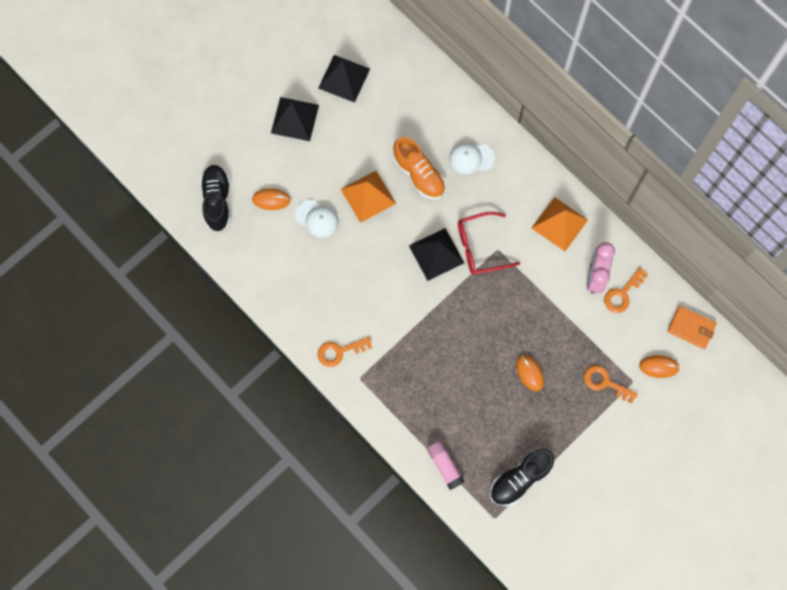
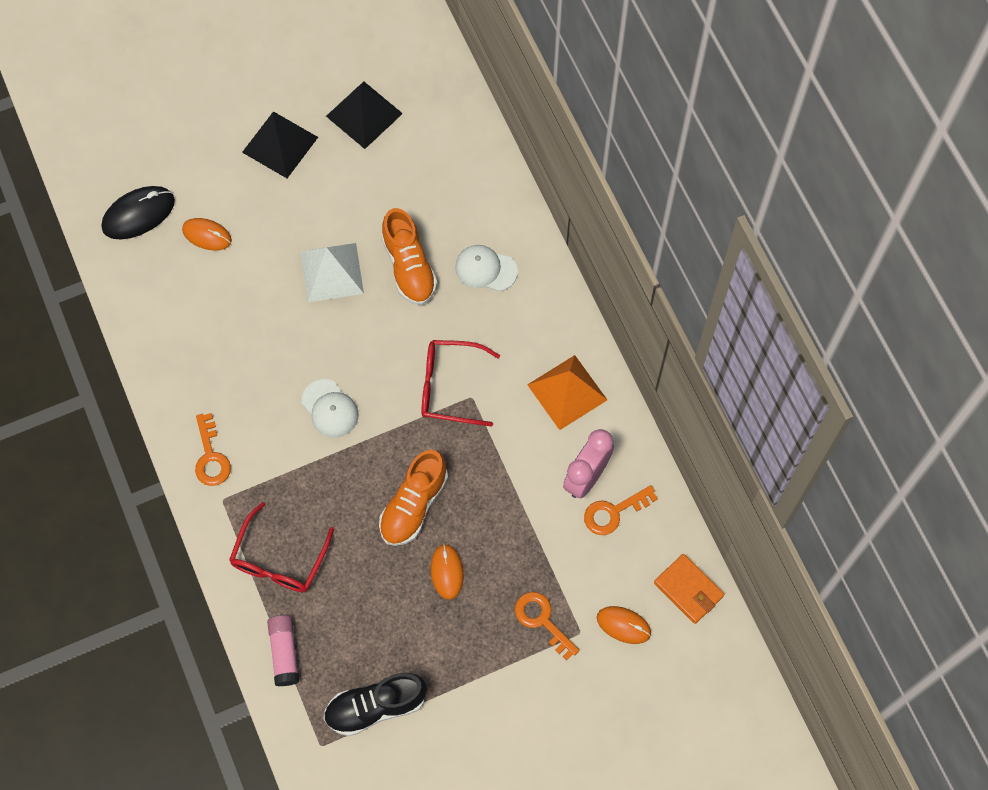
camera: 20 degrees right, 5 degrees down
(217, 201) = (138, 214): black shoe -> black mouse
(317, 219) = (254, 278): white cap -> white cap (330, 409)
(339, 352) = (211, 457): orange key -> orange key turned 105 degrees counterclockwise
(368, 196) = (332, 272): orange pyramid -> white pyramid
(415, 405) = (279, 559): none -> red glasses
(436, 254) = (389, 375): black pyramid -> none
(489, 336) = (414, 505): none -> orange shoe

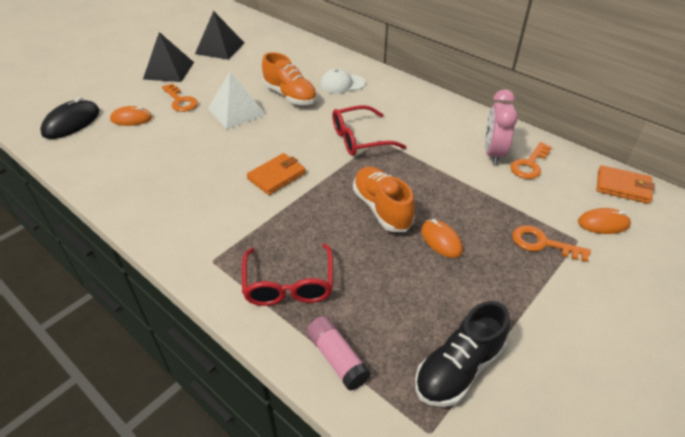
camera: 25 degrees left, 25 degrees down
(211, 457) = (188, 235): orange key -> orange key (180, 101)
(330, 409) = (277, 176): white cap -> orange wallet
(414, 505) = (382, 208): orange shoe -> orange shoe turned 150 degrees clockwise
(567, 392) = (441, 119): orange pyramid -> none

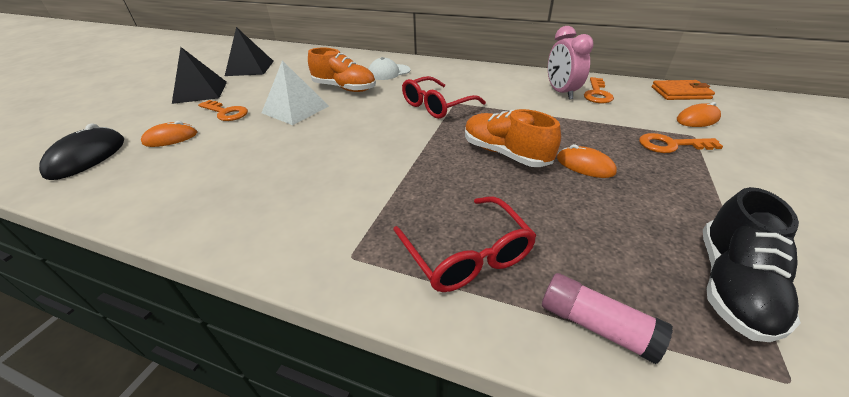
camera: 20 degrees left, 5 degrees down
(277, 176) = (375, 152): orange wallet -> none

